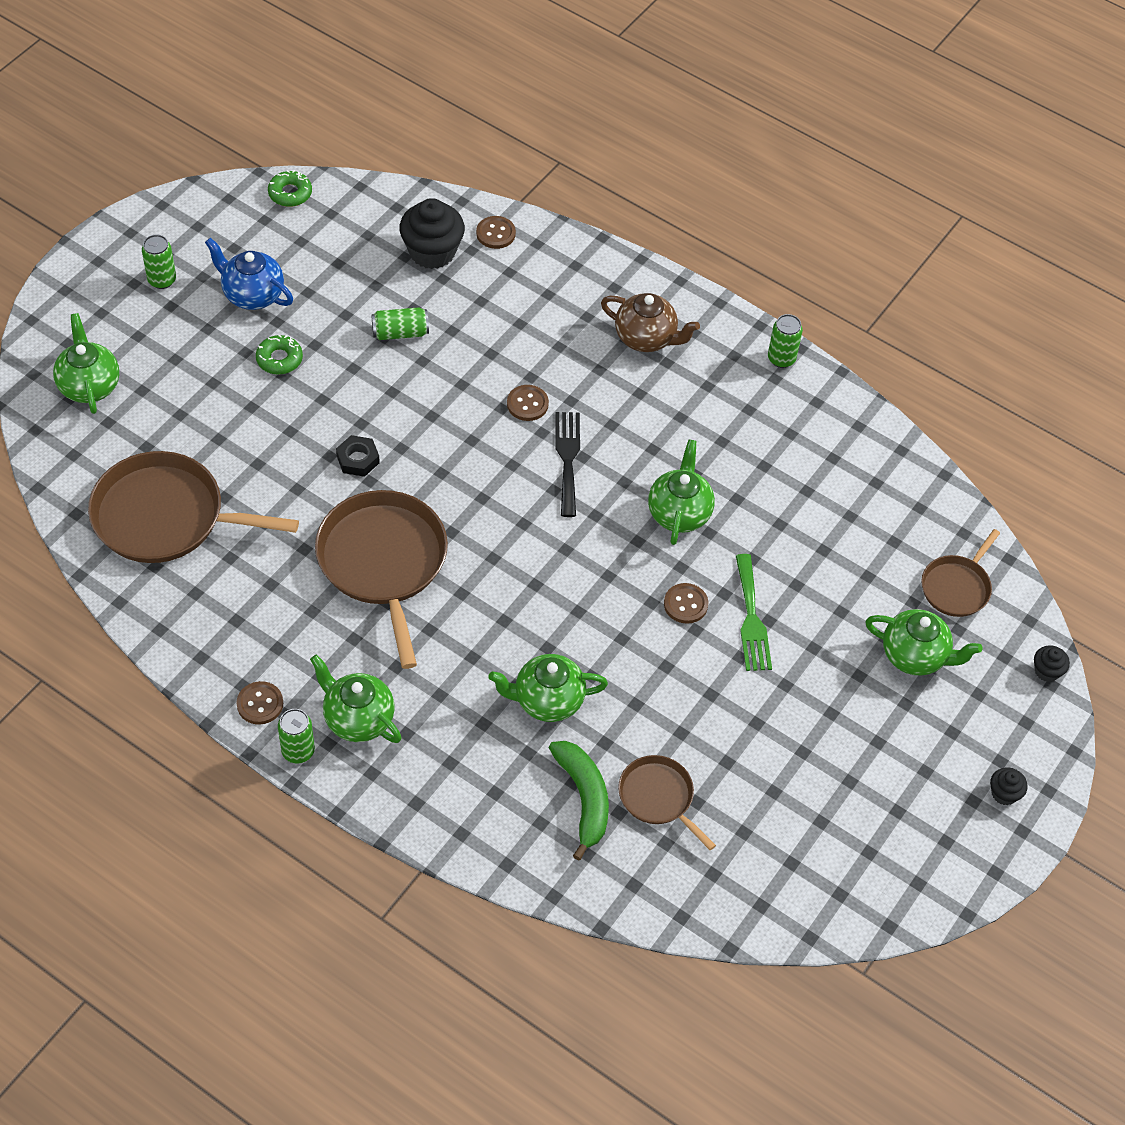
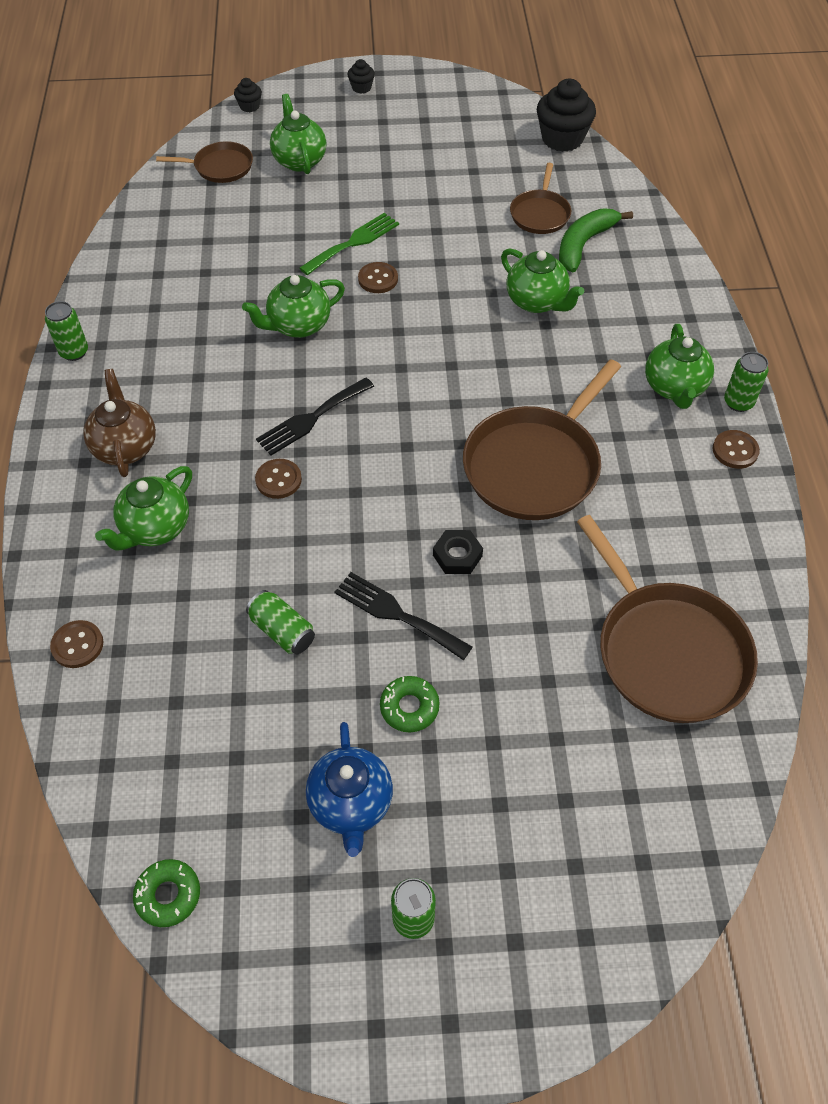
camera: 125 degrees left, 0 degrees up
(89, 385) = (611, 857): green teapot -> green teapot (155, 528)
(349, 396) = (397, 614): none -> black fork
(432, 252) = (149, 682): black cupcake -> black cupcake (562, 139)

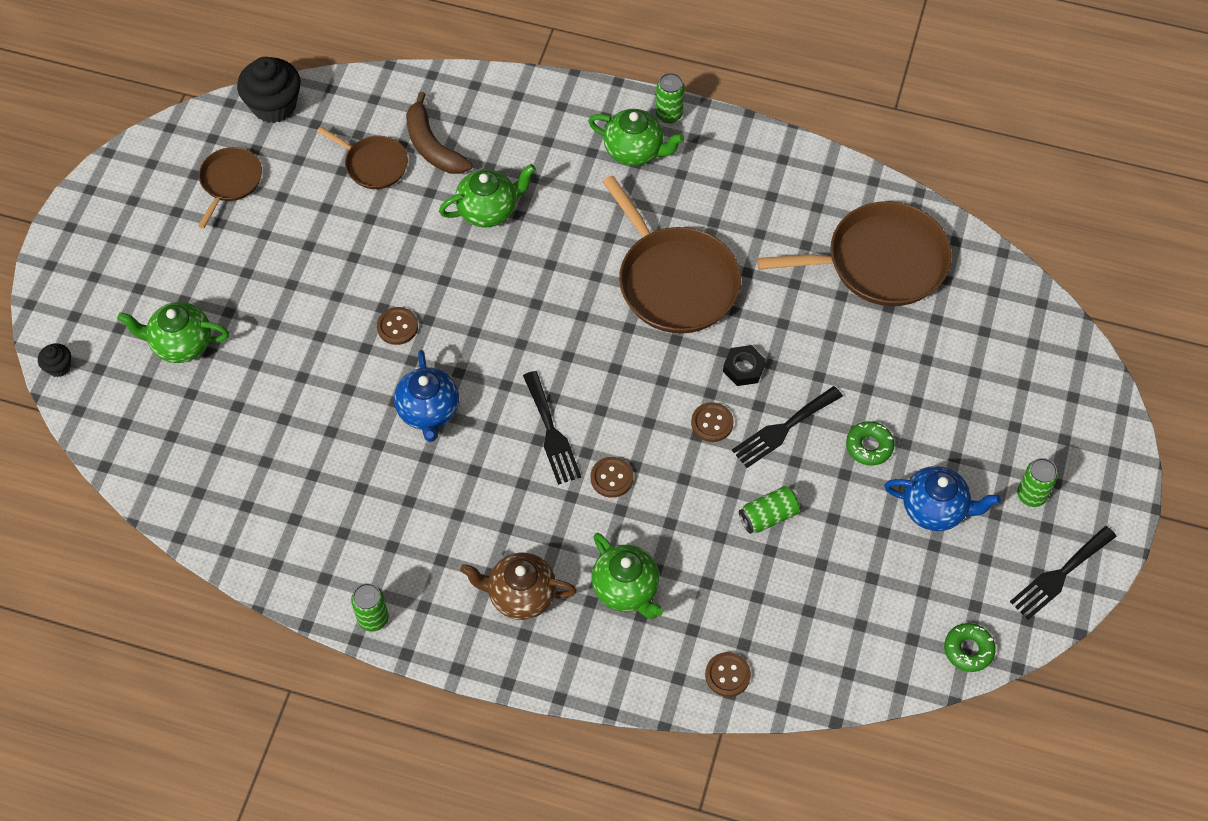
camera: 70 degrees left, 5 degrees up
(220, 167) = (151, 421): brown pan -> brown pan (230, 181)
(298, 326) = (429, 412): green teapot -> blue teapot
(307, 987) = (1059, 575): none -> black fork
(353, 242) = (335, 332): green fork -> none
(361, 88) = (88, 251): black cupcake -> none
(584, 244) = (432, 146): green banana -> brown banana
(735, 450) = (716, 139): brown button -> brown button (712, 423)

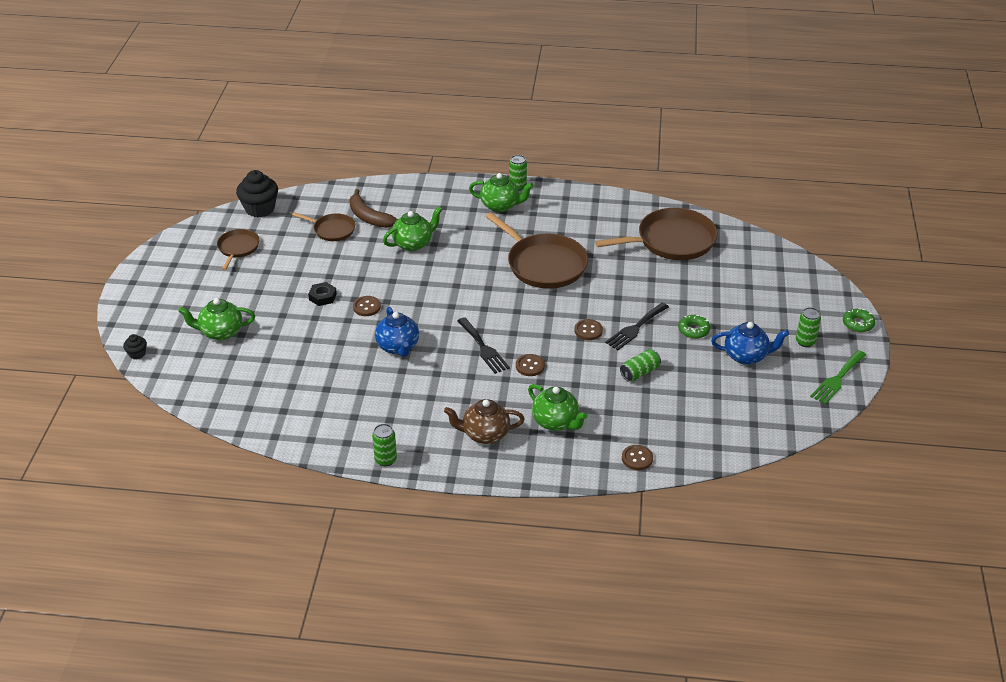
camera: 10 degrees left, 20 degrees down
(743, 368) = (601, 301): black nut -> black nut (322, 297)
(968, 650) = (792, 424): green donut -> green donut (858, 324)
(1059, 575) = (837, 379): black fork -> green fork

